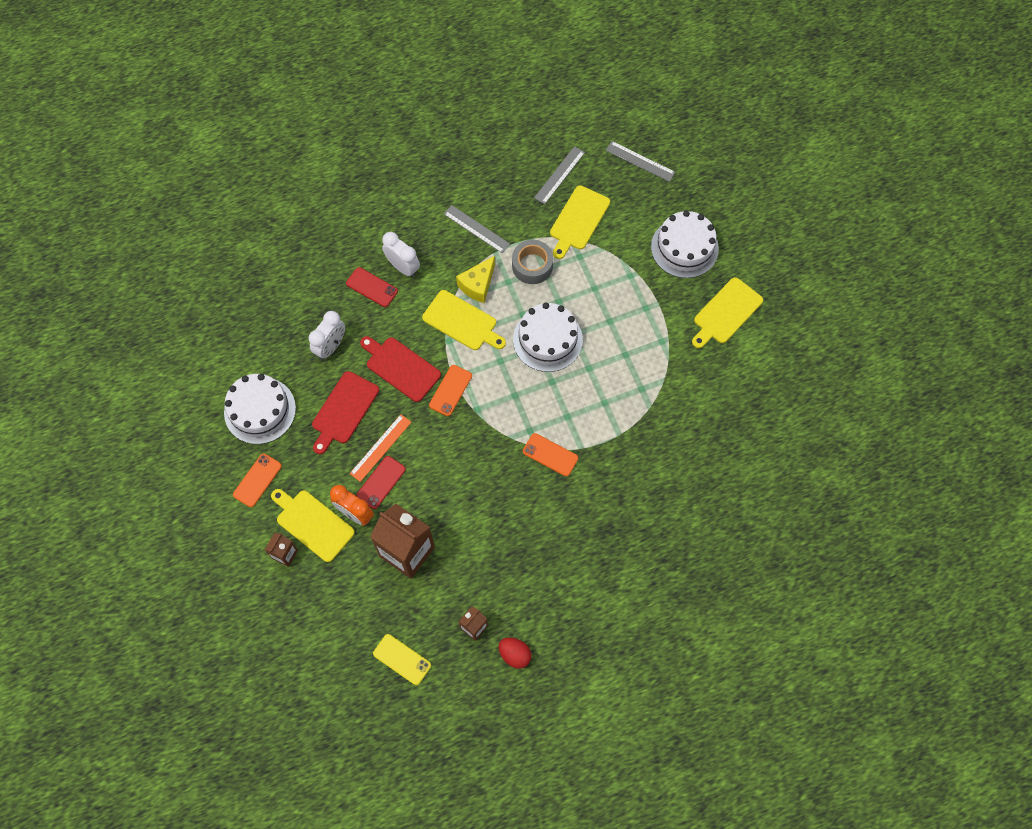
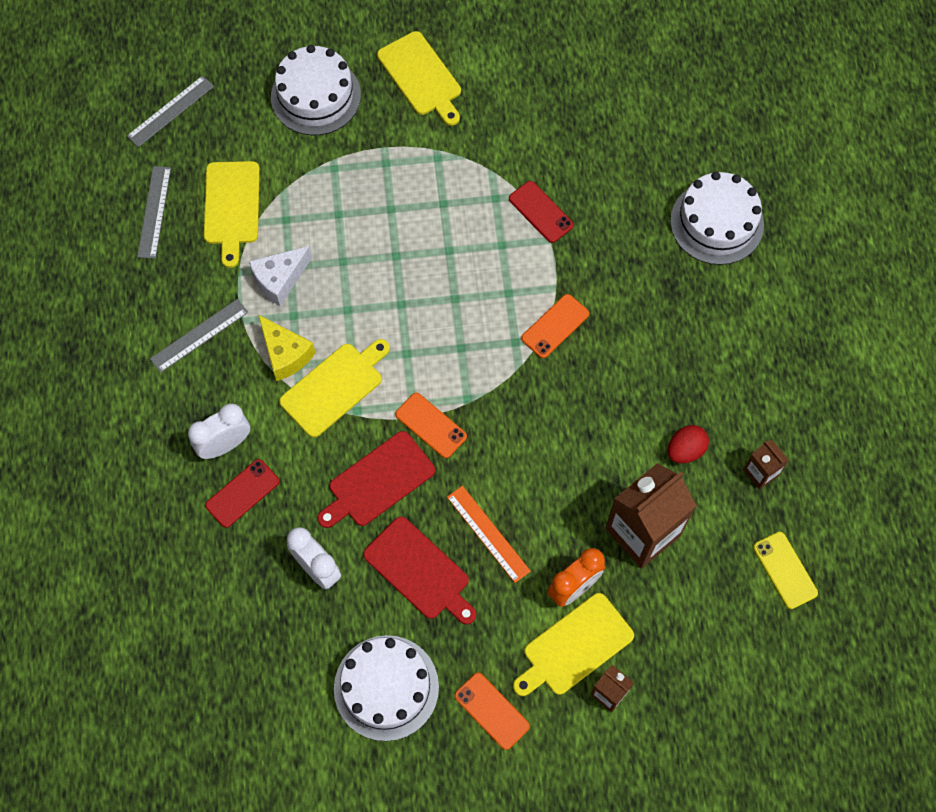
camera: 75 degrees left, 0 degrees up
(381, 482) = (538, 544): red phone -> red phone (540, 212)
(402, 659) = (785, 570): yellow phone -> yellow phone turned 75 degrees counterclockwise
(515, 654) = (805, 433): red egg -> red egg (685, 450)
(532, 266) = (280, 280): grey tape -> white cheese
(547, 339) = (394, 288): white cake -> white cake (717, 222)
(559, 175) = (154, 212): grey ruler -> grey ruler turned 45 degrees clockwise
(578, 220) = (232, 207): yellow cutting board -> yellow cutting board turned 45 degrees clockwise

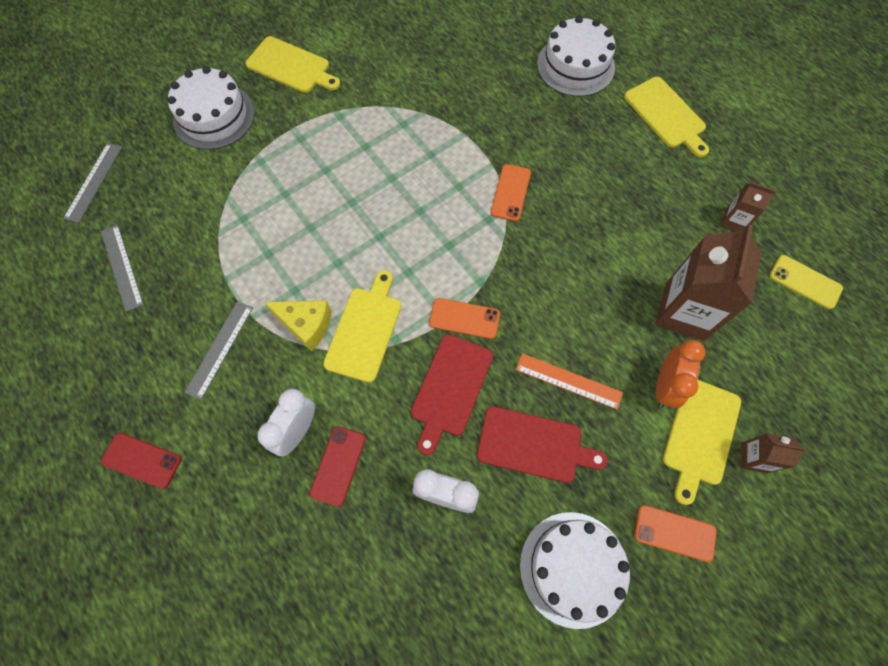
camera: 30 degrees left, 0 degrees up
(232, 207) = (190, 231): yellow cutting board -> yellow cutting board (666, 115)
(280, 280) = (265, 268): white cheese -> none
(540, 212) = (444, 117): red phone -> red phone (141, 460)
(685, 450) = (670, 233): red egg -> none

